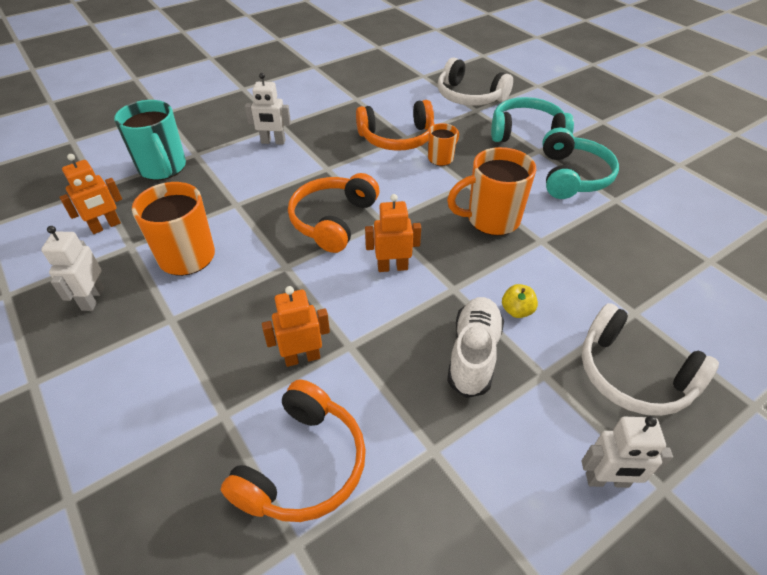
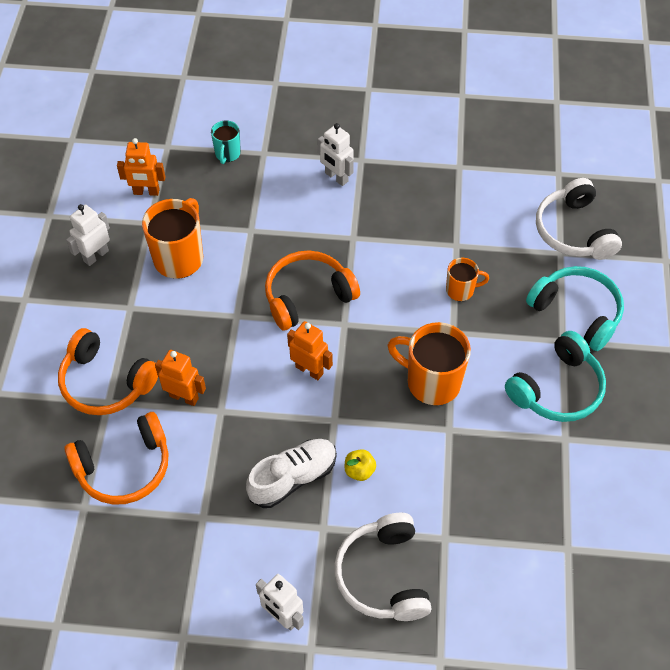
camera: 40 degrees right, 10 degrees up
(163, 168) = (227, 154): turquoise mug -> turquoise mug, size x0.55
(397, 138) = (446, 241): orange headphones -> orange headphones (106, 382)

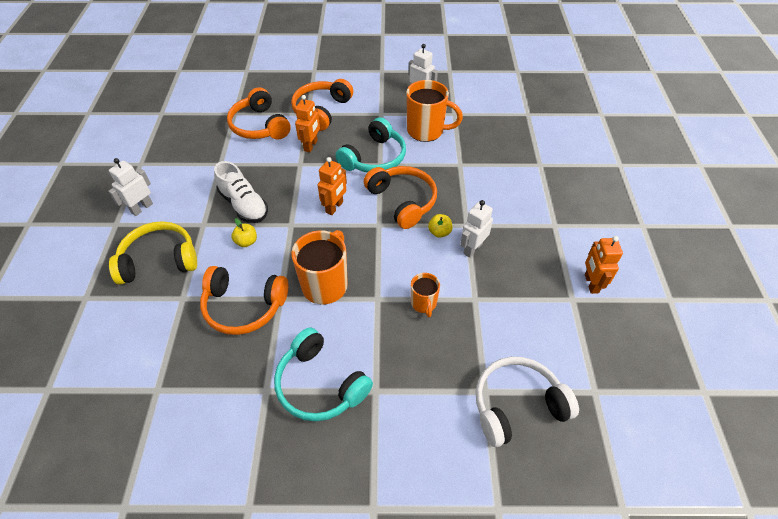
camera: 85 degrees right, 5 degrees down
(146, 192) = (481, 109): orange robot -> orange robot (591, 283)
(227, 154) = (531, 145): turquoise mug -> none
(336, 177) = (529, 210): white robot -> white robot (472, 249)
(362, 264) = (439, 232): none -> yellow apple
(383, 575) = (159, 260): white headphones -> yellow headphones
(459, 467) = (244, 306): none -> orange headphones
(577, 312) = (411, 405): turquoise headphones -> turquoise headphones (374, 158)

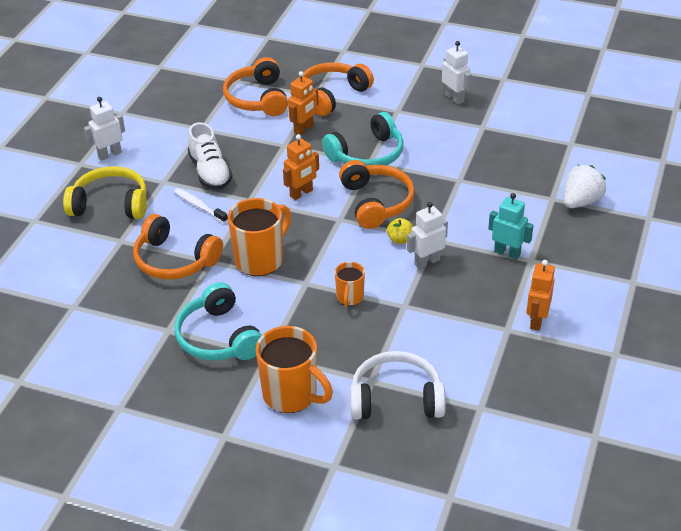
camera: 20 degrees right, 10 degrees down
(246, 242) = (199, 206): yellow apple -> white toothbrush
(426, 131) = (440, 139): orange mug -> orange mug (291, 395)
(532, 223) = (507, 253): none -> turquoise robot
(563, 162) = (581, 201): none -> white strawberry

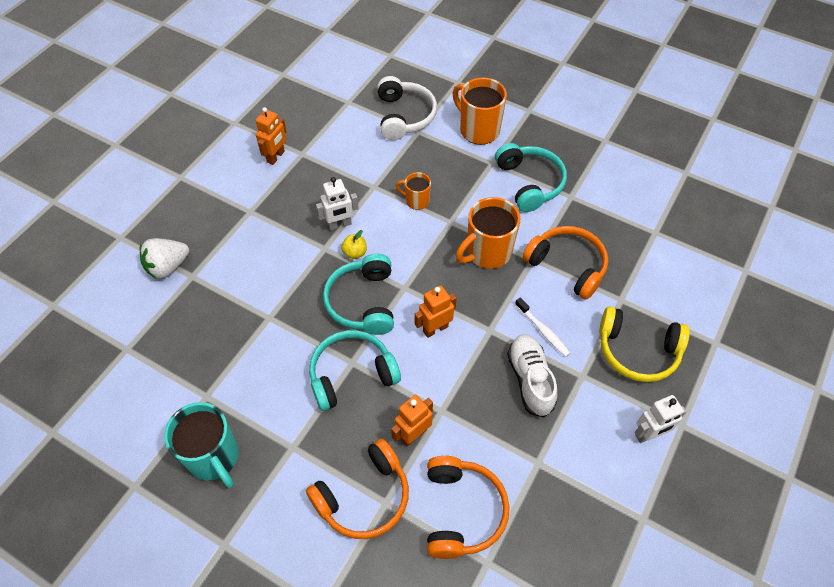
camera: 170 degrees left, 15 degrees up
(349, 297) = (416, 201): orange mug -> orange mug turned 90 degrees counterclockwise
(376, 202) = (363, 302): orange headphones -> turquoise headphones
(396, 399) = (404, 116): white headphones -> white headphones turned 105 degrees counterclockwise
(454, 98) = (213, 457): white robot -> turquoise mug
(507, 253) = (266, 222): turquoise robot -> none

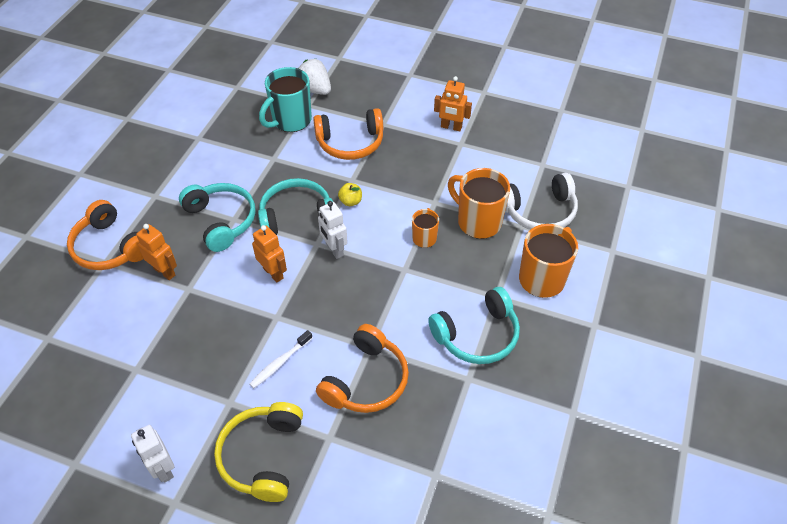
camera: 80 degrees right, 5 degrees down
(213, 457) = (147, 153): turquoise mug -> turquoise mug (291, 121)
(339, 225) = (381, 185): white robot -> white robot (334, 249)
(462, 511) = (93, 315): orange headphones -> orange headphones (350, 143)
(487, 253) = (370, 305): orange mug -> orange mug (478, 222)
(530, 380) = (222, 356): white shoe -> none

